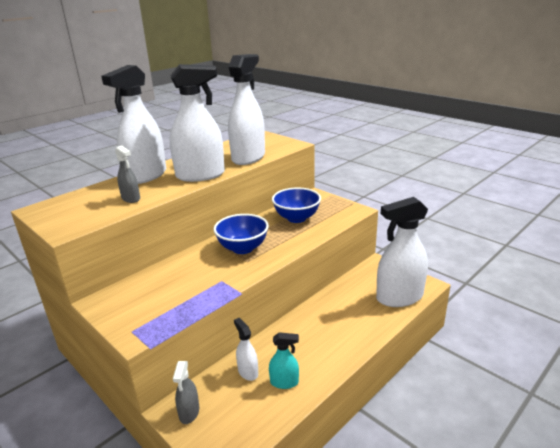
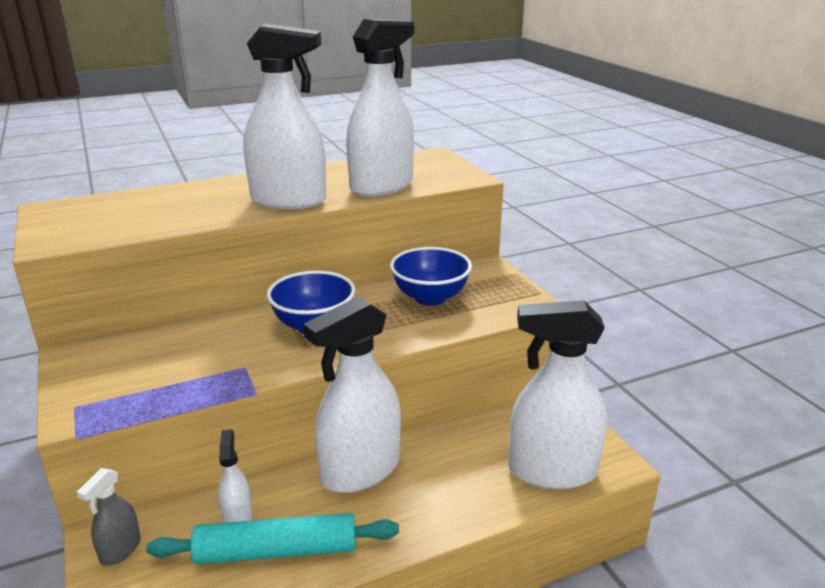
camera: 20 degrees right, 0 degrees up
(131, 198) = (167, 216): grey spray bottle -> none
(146, 176) = (218, 188): white spray bottle -> white spray bottle (360, 470)
(284, 382) = (276, 551): turquoise spray bottle -> turquoise rolling pin

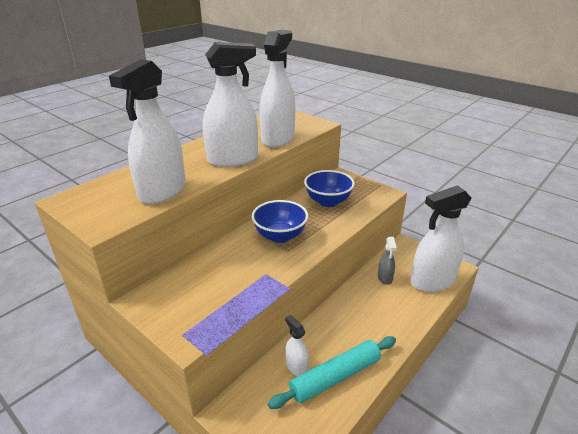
camera: 25 degrees left, 5 degrees up
(120, 550) = (244, 414): grey spray bottle -> grey spray bottle (385, 278)
(360, 470) = (340, 314): white spray bottle -> white spray bottle (162, 191)

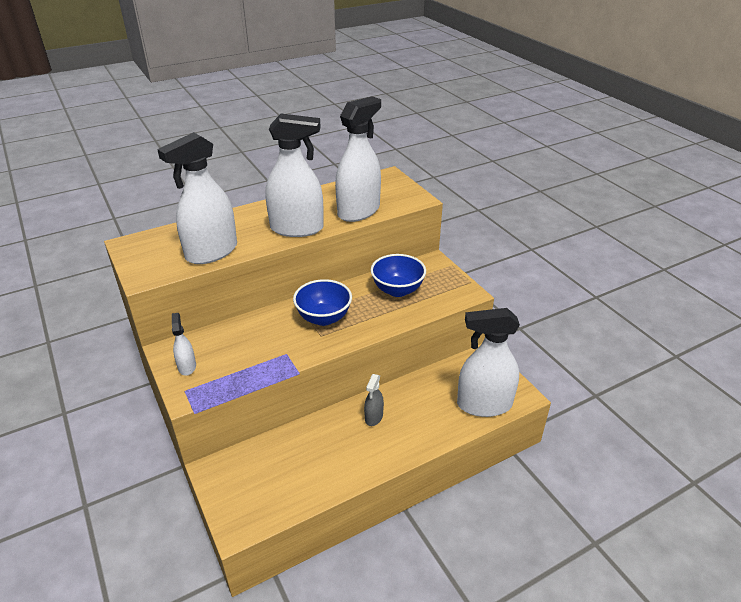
camera: 20 degrees right, 5 degrees up
(296, 366) = (293, 449): white spray bottle -> white spray bottle (187, 366)
(335, 377) = (322, 469): turquoise rolling pin -> none
(385, 278) = (434, 387): grey spray bottle -> grey spray bottle (373, 417)

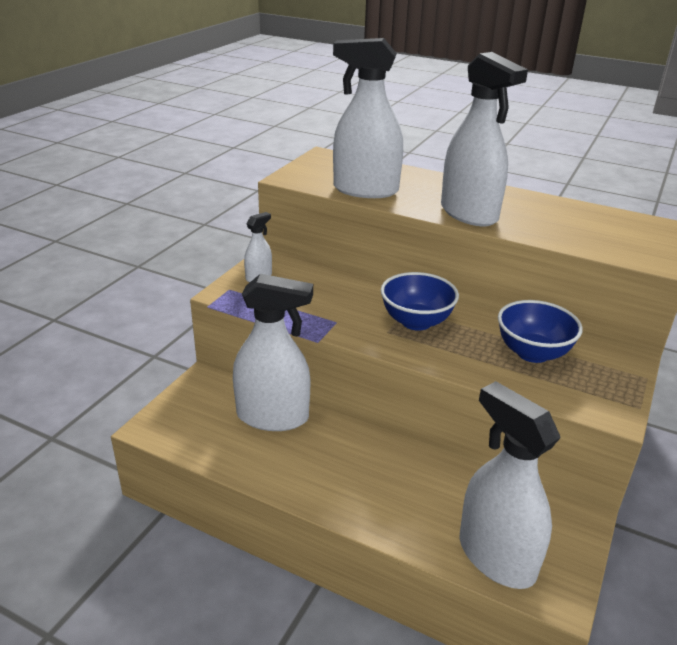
camera: 55 degrees right, 5 degrees down
(358, 211) = (561, 234): white spray bottle -> white spray bottle (273, 416)
(373, 417) = (369, 459): grey spray bottle -> none

